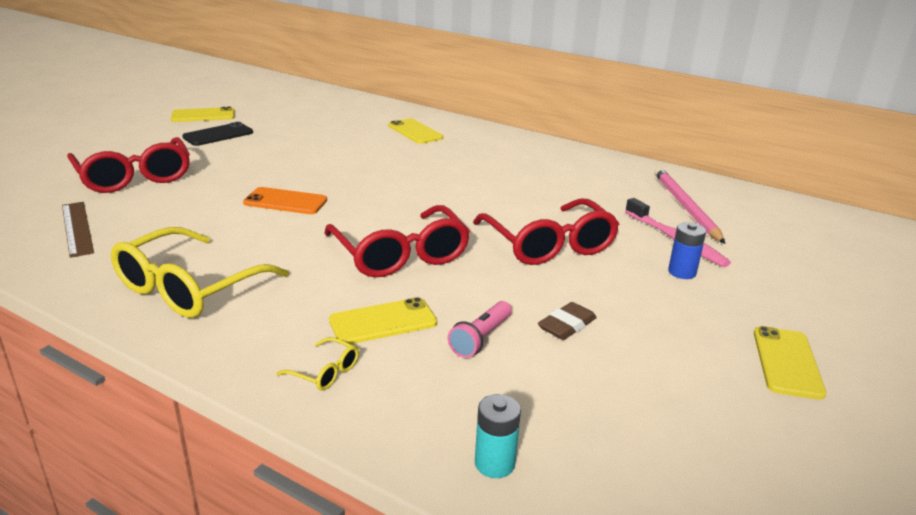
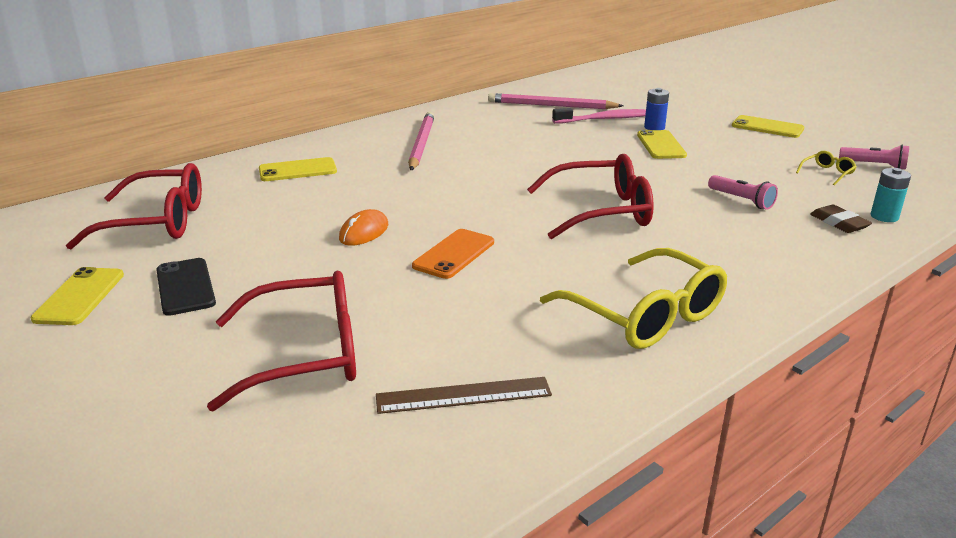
camera: 70 degrees left, 0 degrees up
(313, 167) = (364, 232): none -> orange mouse
(325, 372) = (791, 259): yellow glasses -> yellow glasses (827, 173)
(383, 322) = (716, 231): yellow phone -> yellow phone (661, 145)
(507, 163) = (421, 144): none -> pink pencil
(549, 245) = (600, 157): red glasses -> red glasses (157, 222)
(566, 325) = (724, 172): brown eraser -> brown eraser (839, 223)
(714, 471) = (874, 165): none -> pink flashlight

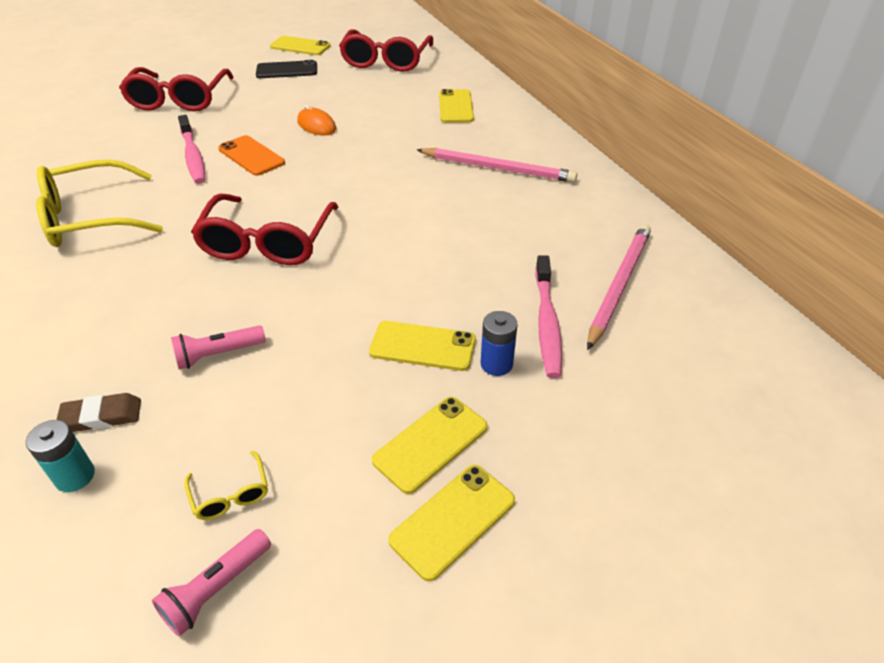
camera: 105 degrees right, 15 degrees up
(463, 395) = (91, 138): brown ruler -> none
(473, 290) = (193, 156): none -> pink toothbrush
(730, 136) = (430, 443): none -> yellow phone

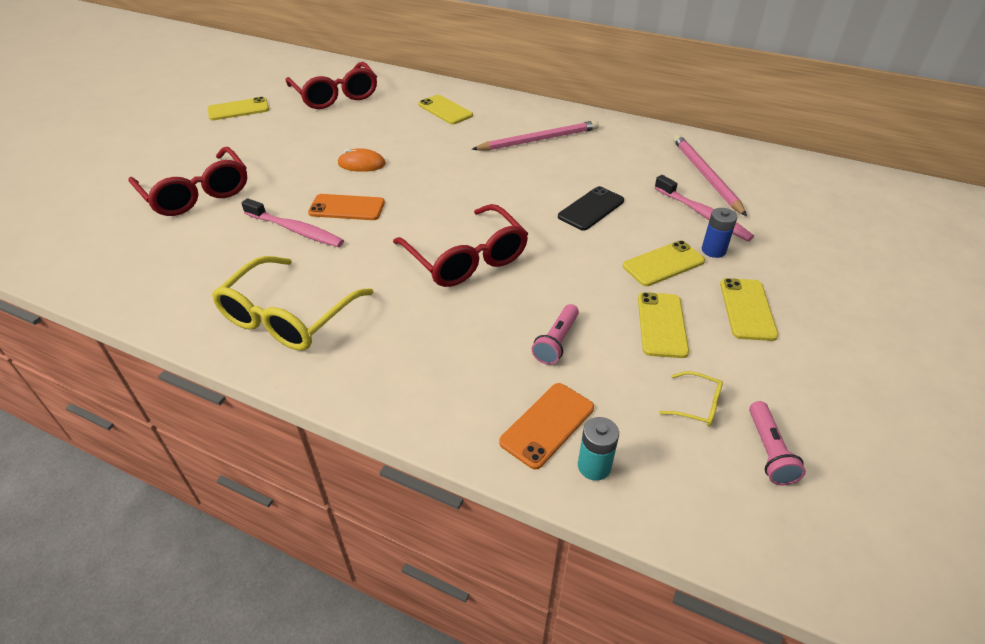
camera: 40 degrees left, 0 degrees up
(101, 416) = (547, 425): brown eraser -> orange phone
(287, 70) = (260, 132): black phone -> black phone (591, 209)
(453, 520) = (812, 336): yellow phone -> yellow phone (661, 325)

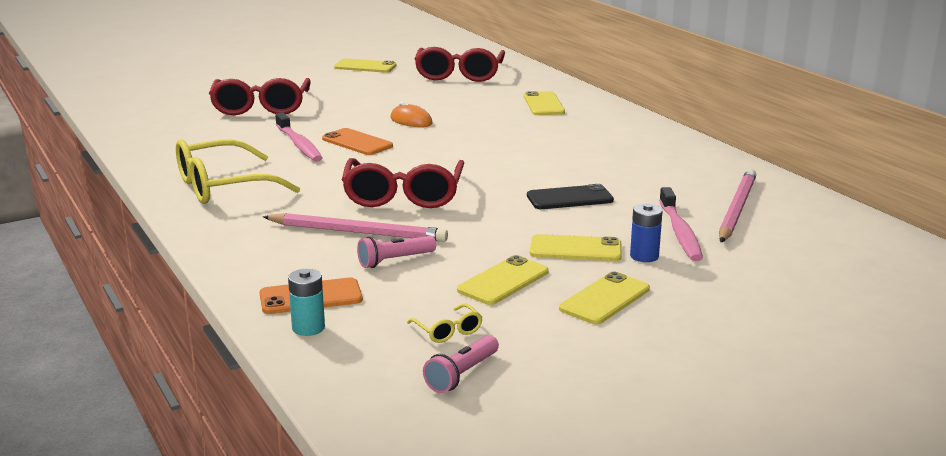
camera: 35 degrees right, 20 degrees down
(538, 140) = (601, 143): pink pencil -> pink pencil (358, 232)

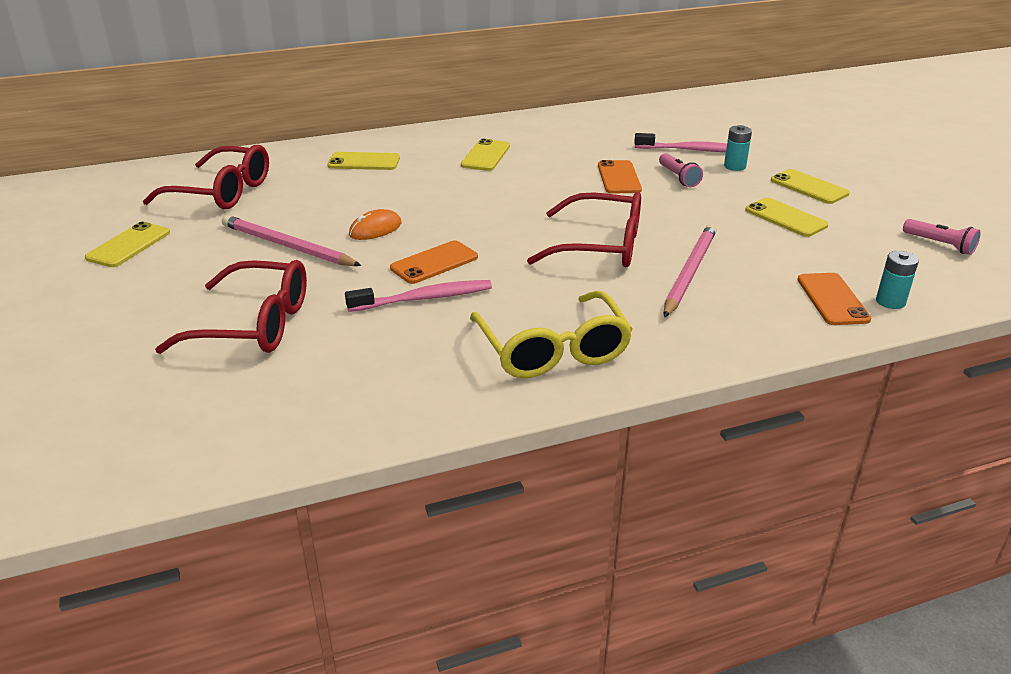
camera: 80 degrees left, 10 degrees up
(395, 260) = (752, 258): pink flashlight -> pink flashlight (678, 177)
(448, 331) = (876, 245): yellow glasses -> none
(569, 198) = (619, 177): black phone -> orange phone
(575, 249) = (723, 187): yellow phone -> yellow phone (485, 156)
(644, 256) = (734, 166): blue battery -> turquoise battery
(736, 209) = (649, 128): pink pencil -> pink pencil (287, 246)

